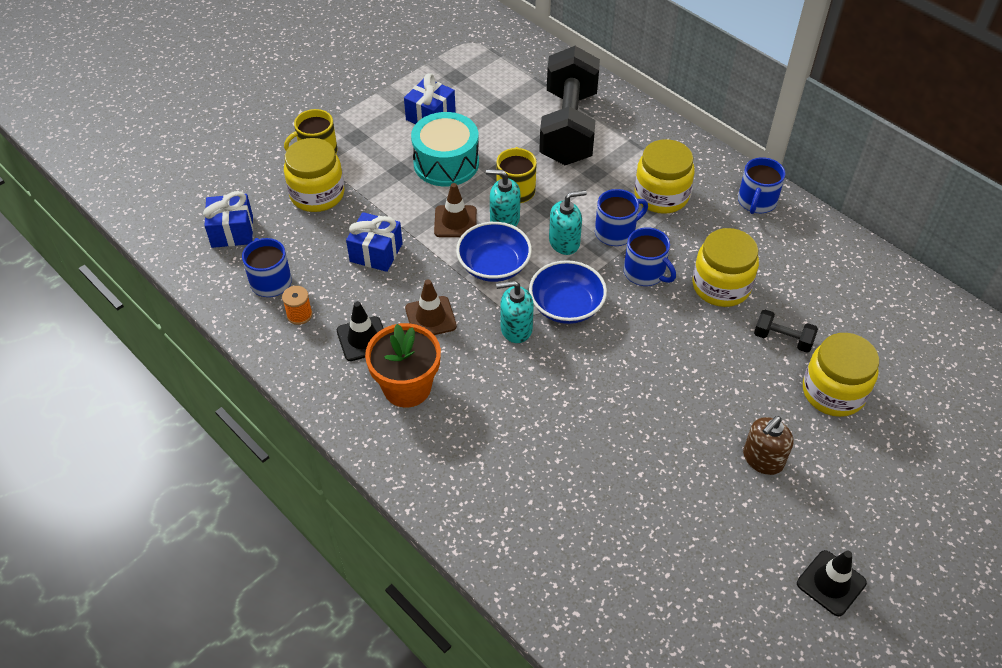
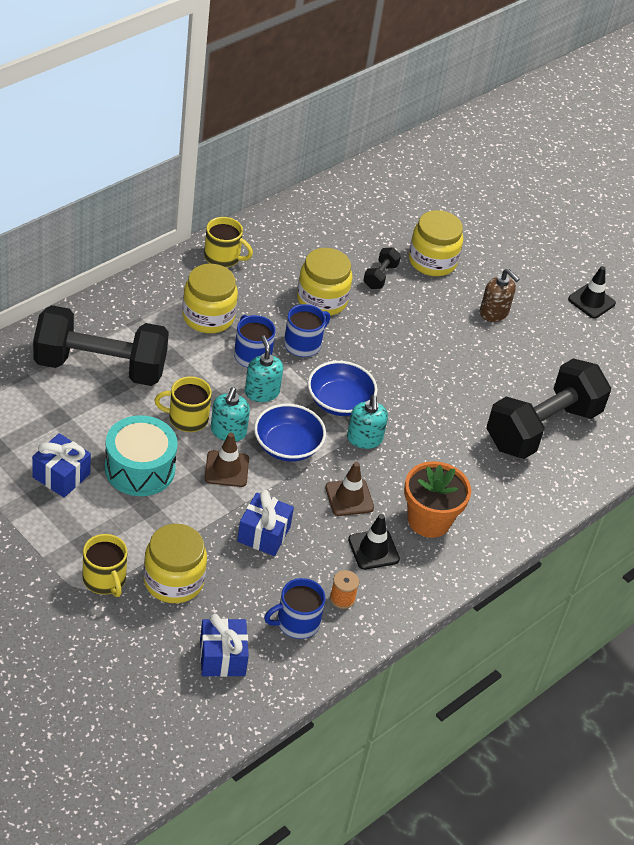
camera: 95 degrees left, 5 degrees down
(569, 507) = (542, 428): none -> black dumbbell
(756, 201) = (223, 257): blue mug -> yellow mug

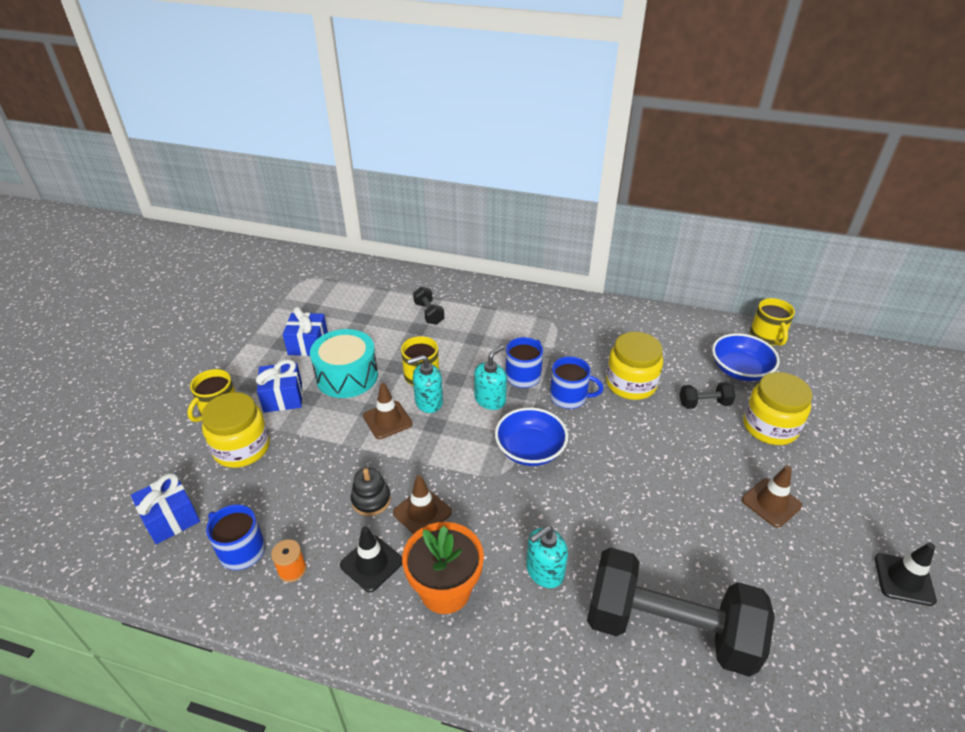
camera: 65 degrees right, 5 degrees down
(100, 367) = (429, 313): black dumbbell -> black dumbbell, size x0.41
(208, 317) = (536, 336): yellow jar -> none
(223, 257) = (604, 315): yellow mug -> yellow mug (767, 336)
(263, 534) = (332, 476): blue gift -> blue gift (283, 397)
(287, 446) = (446, 442): blue bowl -> blue bowl (740, 370)
(310, 522) = (371, 500): none -> black stacking toy
(364, 439) = (503, 488): turquoise soap dispenser -> turquoise soap dispenser (544, 571)
(494, 313) = (771, 503): brown soap dispenser -> brown traffic cone

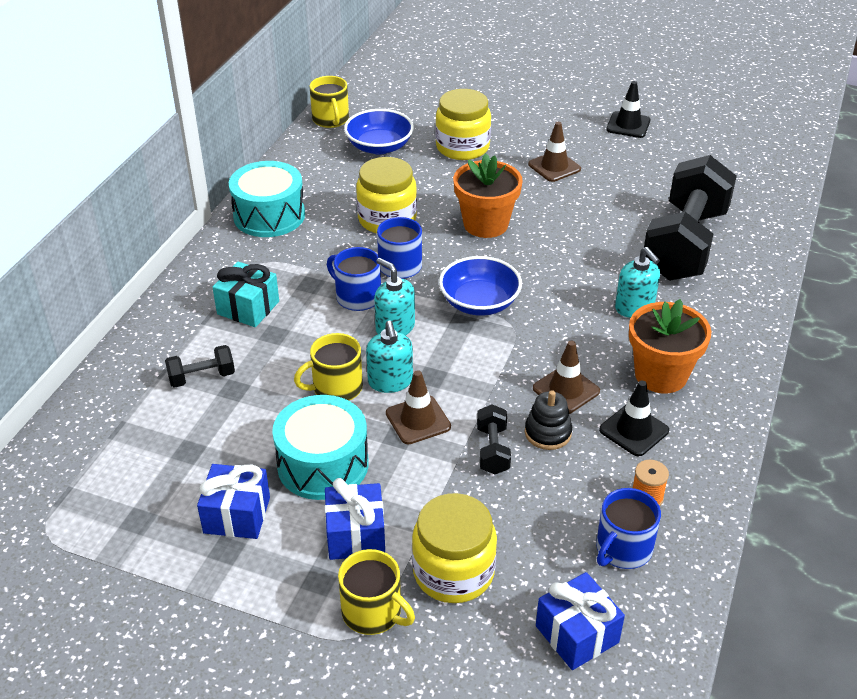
camera: 85 degrees left, 0 degrees up
(501, 323) = (248, 308): none -> turquoise gift
(612, 319) = (269, 215): none -> turquoise drum
(646, 449) = (485, 224): none -> orange flower pot
(704, 403) = (425, 178): black dumbbell -> black dumbbell (492, 450)
(767, 336) = (331, 120): yellow mug -> yellow mug turned 75 degrees clockwise

